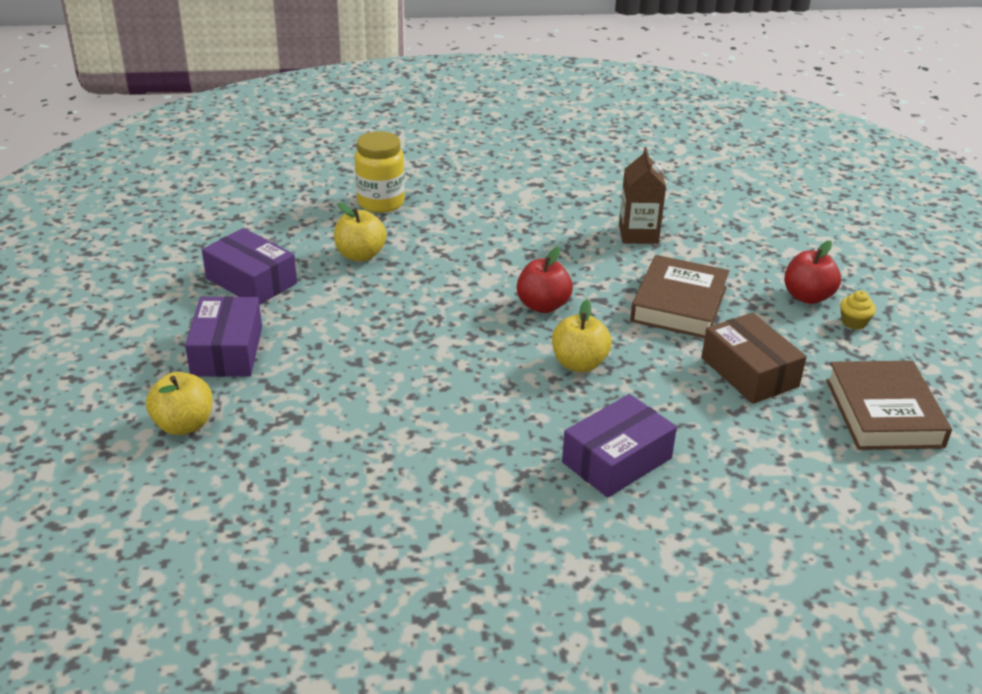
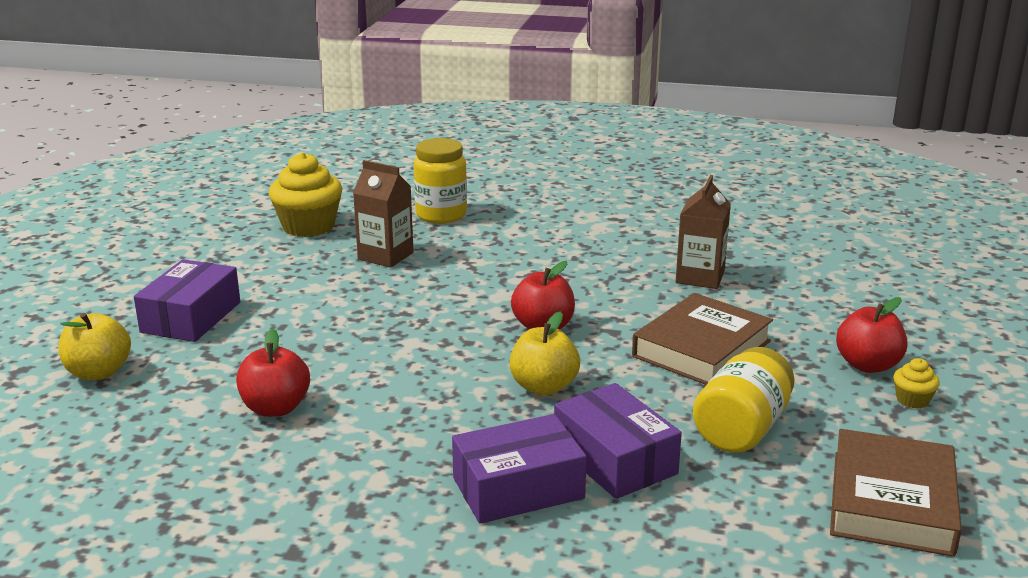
camera: 20 degrees right, 10 degrees down
(251, 281) = (262, 263): purple box -> purple box (614, 459)
(266, 234) = (308, 226): none -> yellow cupcake
(360, 255) = (385, 256): yellow apple -> brown carton
(372, 428) = (275, 408): none -> red apple
(749, 372) = (742, 429): brown box -> yellow jar

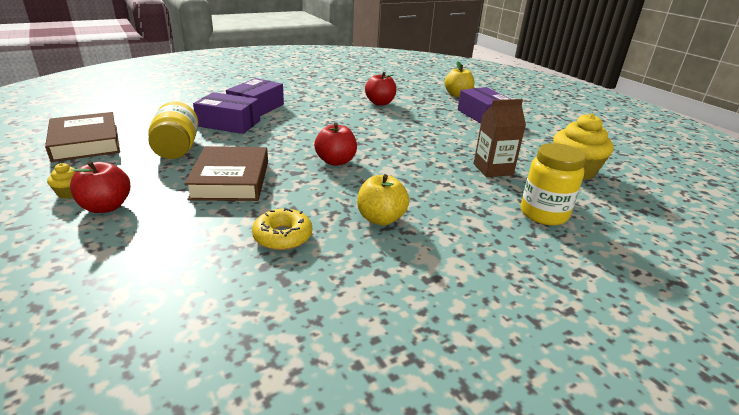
camera: 135 degrees right, 5 degrees up
(544, 387) = (293, 137): yellow apple -> yellow apple (381, 219)
(700, 277) = (282, 236): brown carton -> yellow donut

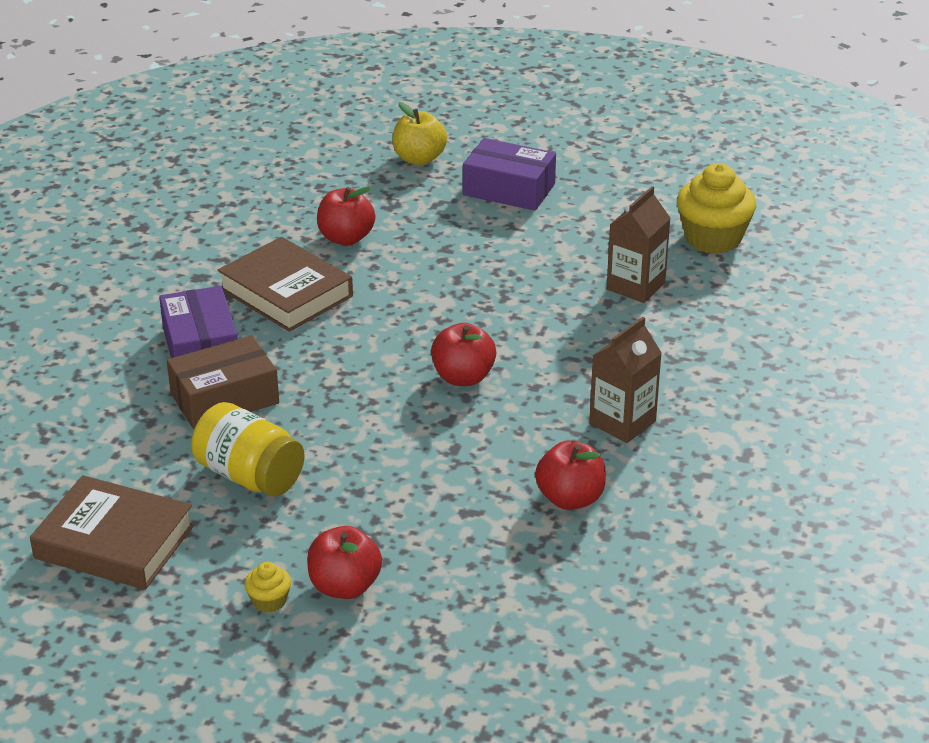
camera: 40 degrees left, 5 degrees up
(229, 123) = (224, 398): purple box -> brown box
(231, 180) = (401, 474): brown book -> brown book (286, 292)
(282, 236) = (570, 499): yellow donut -> red apple
(381, 219) = (622, 422): yellow apple -> brown carton
(543, 214) = (750, 323): yellow jar -> none

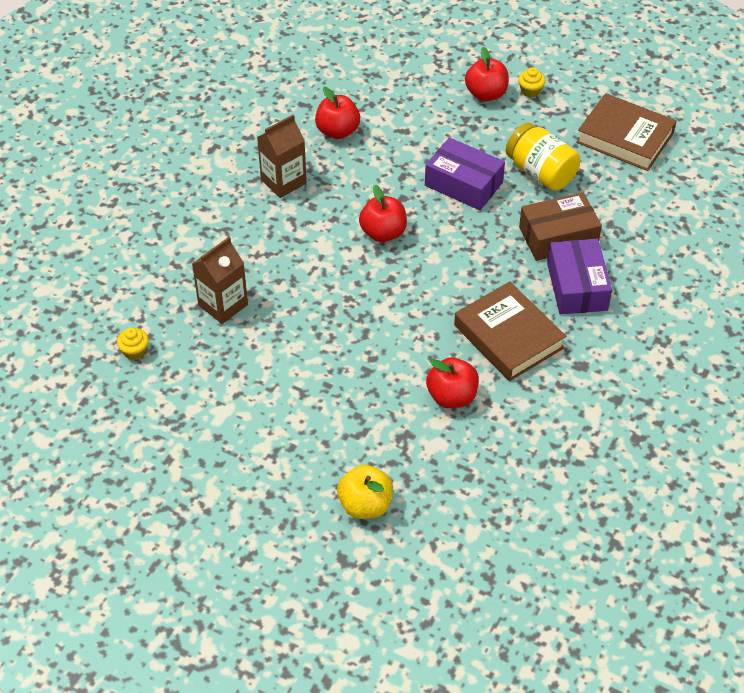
camera: 170 degrees left, 15 degrees up
(509, 189) = (290, 444): purple box -> purple box (463, 184)
(713, 238) = (134, 351): yellow cupcake -> yellow cupcake, size x0.46

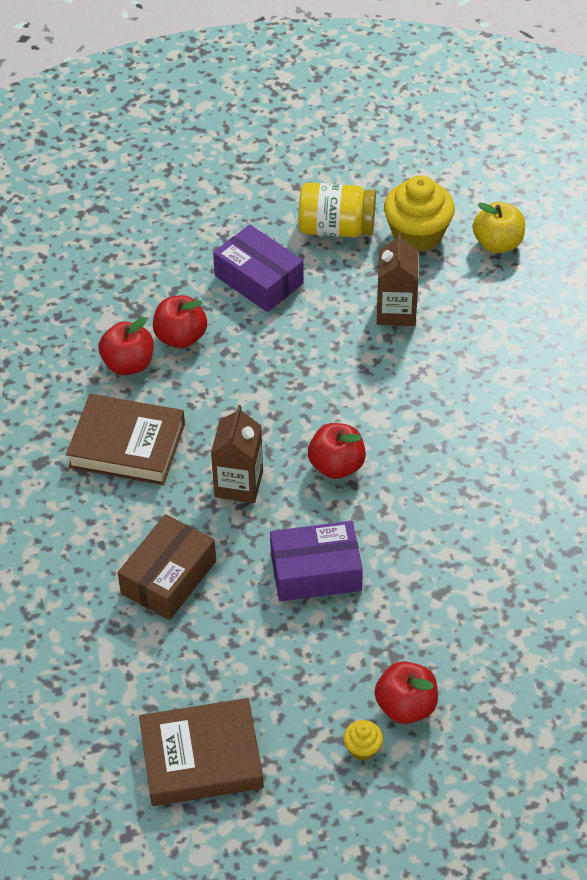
camera: 140 degrees right, 0 degrees up
(134, 351) = (417, 234): yellow cupcake -> yellow cupcake, size x2.18
(283, 181) = (486, 452): brown carton -> brown carton (238, 484)
(338, 131) = (502, 543): red apple -> red apple (181, 337)
(365, 505) = (118, 248): yellow apple -> yellow apple (497, 243)
(541, 172) = (252, 642): yellow jar -> yellow jar (336, 228)
(577, 286) = (105, 536): purple box -> purple box (258, 279)

